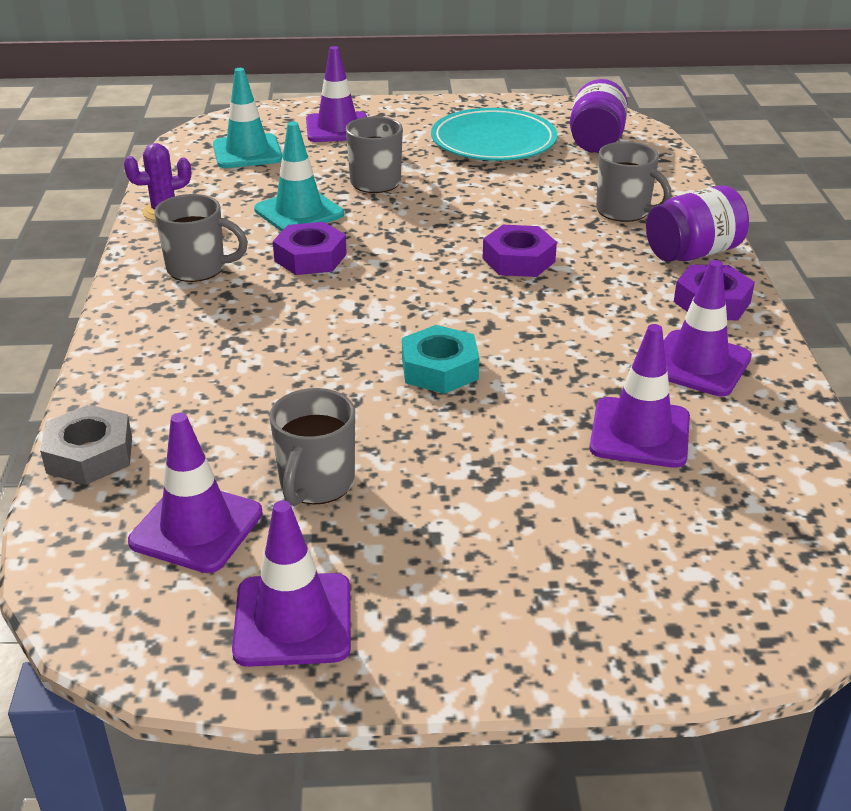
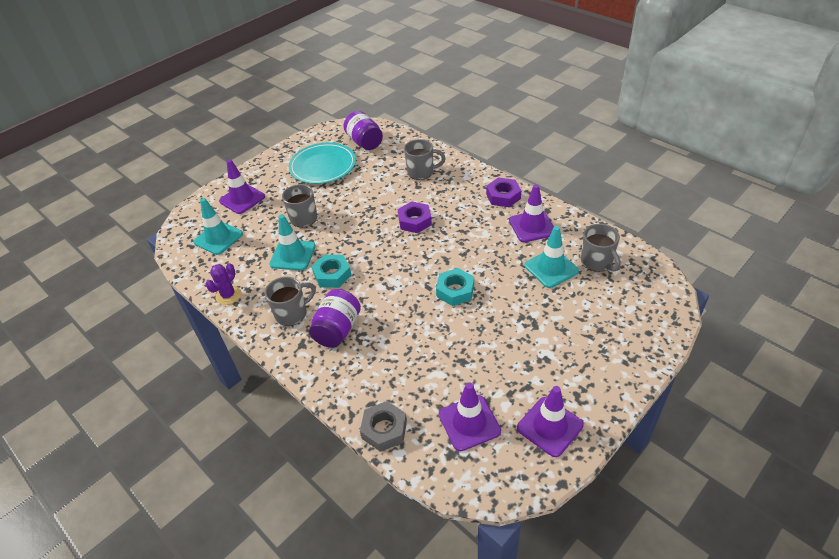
camera: 40 degrees left, 10 degrees up
(310, 257) = (332, 275): purple nut -> turquoise nut
(316, 484) = (482, 371): grey mug -> grey mug (597, 262)
(640, 433) = (551, 268): purple traffic cone -> turquoise traffic cone
(693, 253) = (470, 177): purple jar -> purple jar (337, 329)

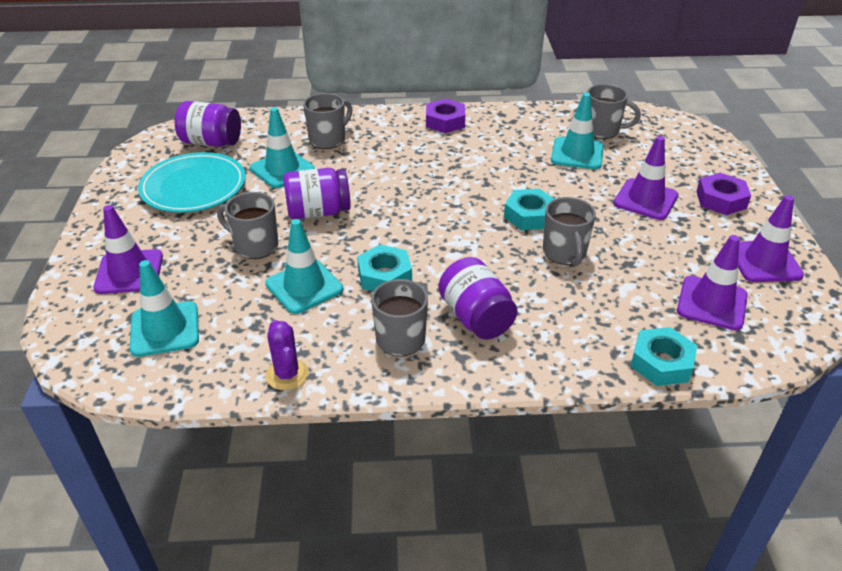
camera: 50 degrees left, 5 degrees down
(355, 216) = (318, 212): none -> purple jar
(374, 179) = (282, 169): none -> turquoise traffic cone
(384, 429) = (661, 362): grey nut -> turquoise nut
(415, 221) = (393, 182): purple nut -> purple nut (721, 200)
(437, 328) = (564, 253): none -> grey mug
(532, 226) = (510, 132): purple traffic cone -> purple traffic cone (645, 199)

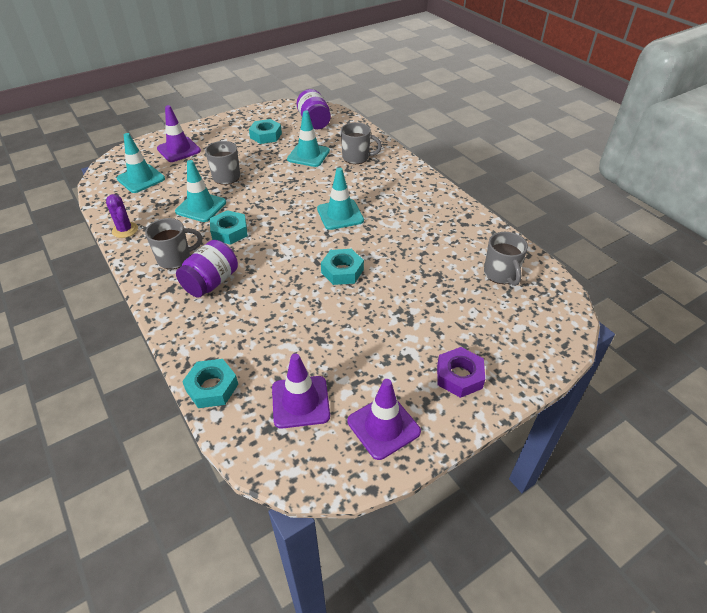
camera: 60 degrees right, 5 degrees up
(193, 187) = (266, 135): turquoise plate -> turquoise nut
(287, 374) = (125, 230): purple cactus -> purple cactus turned 75 degrees counterclockwise
(318, 212) = (275, 184): purple jar -> none
(445, 121) = (428, 194): purple nut -> none
(564, 253) = (308, 302): grey mug -> none
(577, 153) = (449, 270): turquoise traffic cone -> turquoise traffic cone (340, 215)
(645, 199) = (417, 327): purple traffic cone -> none

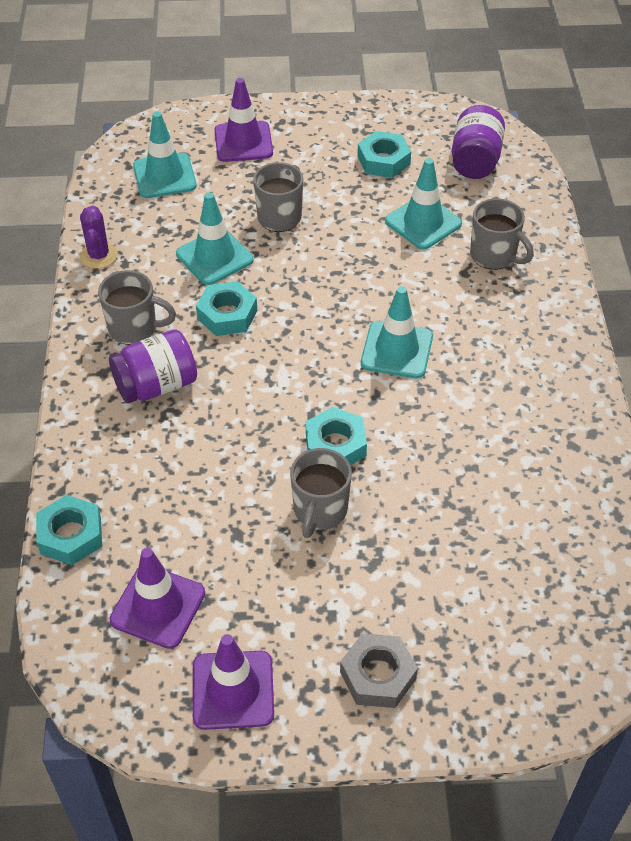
camera: 30 degrees right, 5 degrees up
(459, 376) = (378, 675): purple nut -> grey nut
(501, 274) = (560, 555): grey mug -> grey mug (319, 511)

